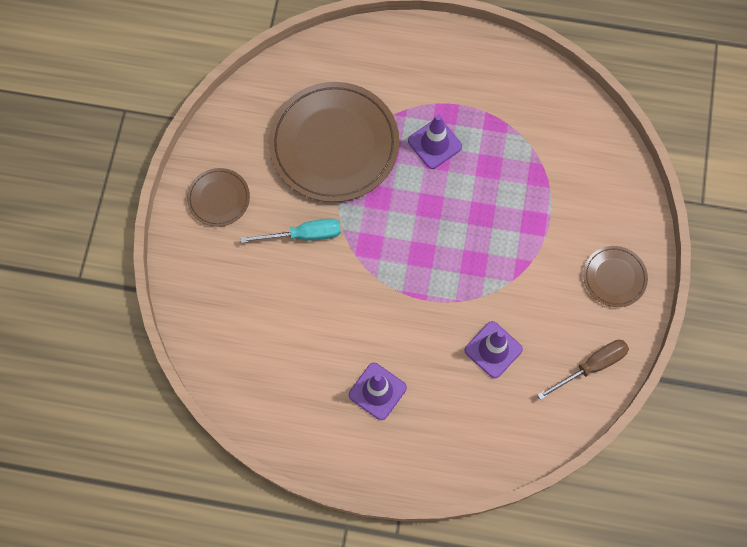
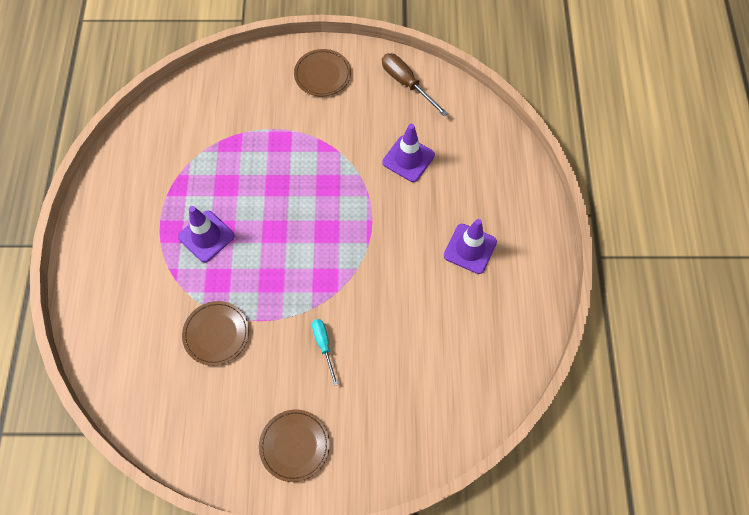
camera: 100 degrees left, 5 degrees down
(304, 235) = (324, 345): turquoise screwdriver -> turquoise screwdriver, size x0.65
(334, 144) = (216, 334): brown plate -> brown plate, size x0.47

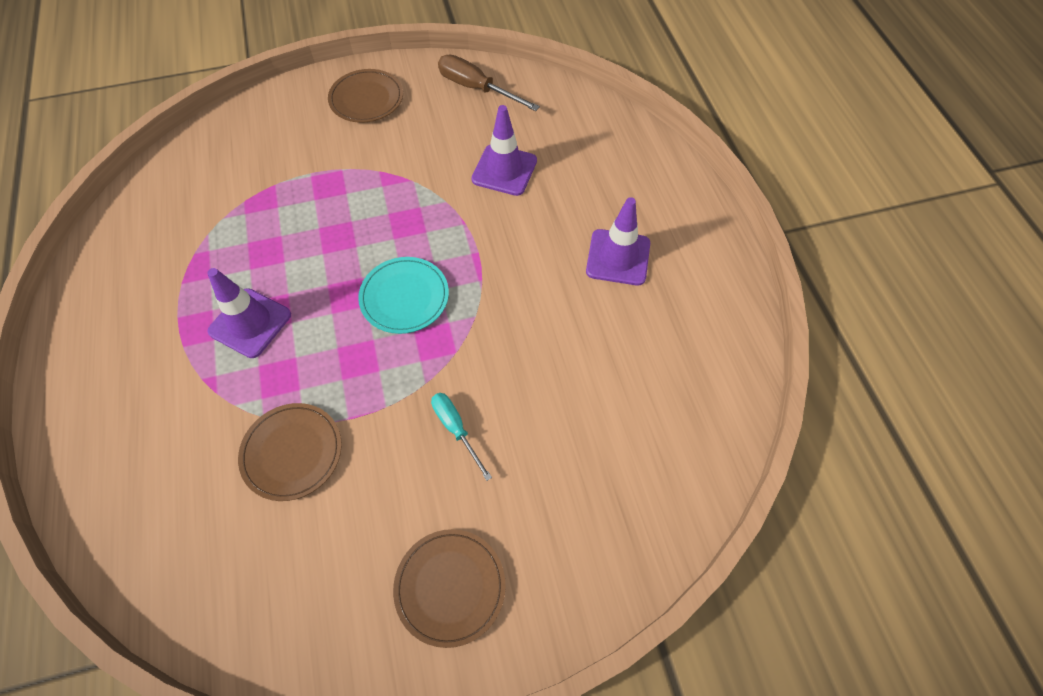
camera: 15 degrees left, 5 degrees down
(312, 242) = (404, 297): none -> turquoise plate

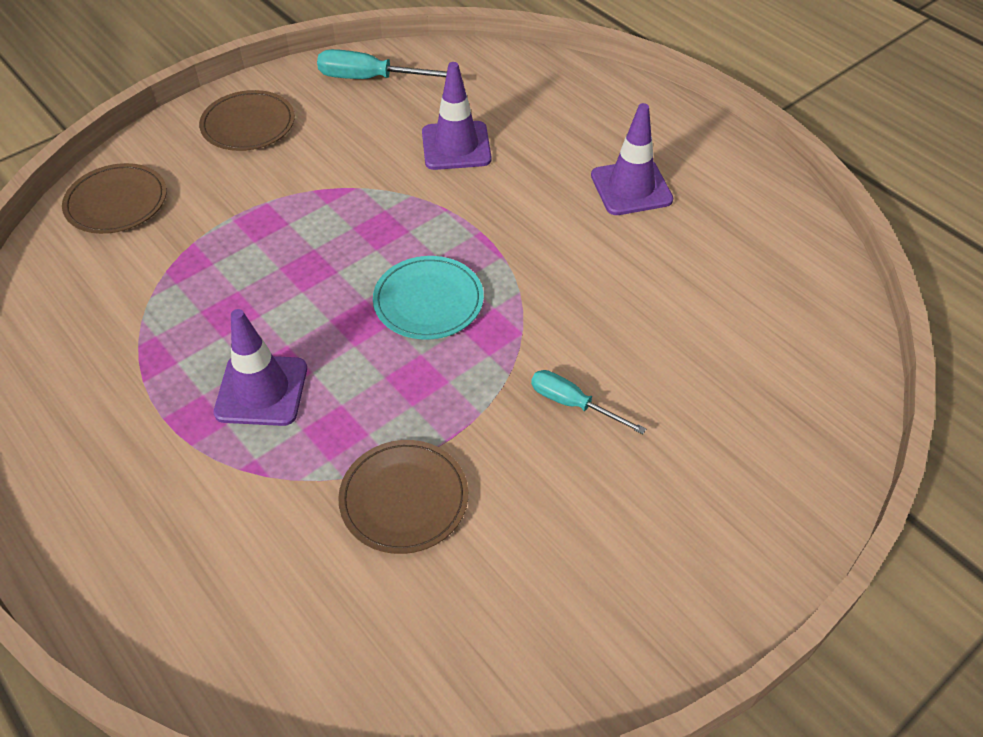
camera: 25 degrees left, 10 degrees down
(450, 587) = (670, 552): brown plate -> brown plate (116, 202)
(476, 88) = (371, 79): brown screwdriver -> turquoise screwdriver

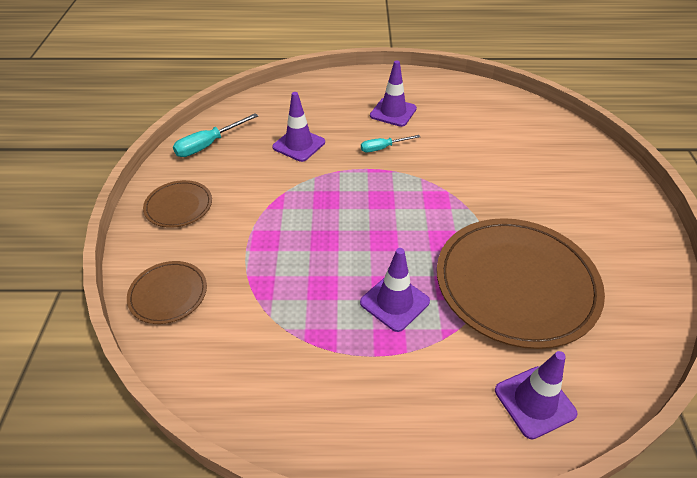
camera: 50 degrees left, 5 degrees down
(208, 615) = (534, 402): none -> purple traffic cone
(404, 499) = (516, 284): brown plate -> brown plate, size x2.11
(428, 301) = (395, 209): turquoise plate -> none
(573, 404) = (505, 199): turquoise screwdriver -> turquoise screwdriver (383, 148)

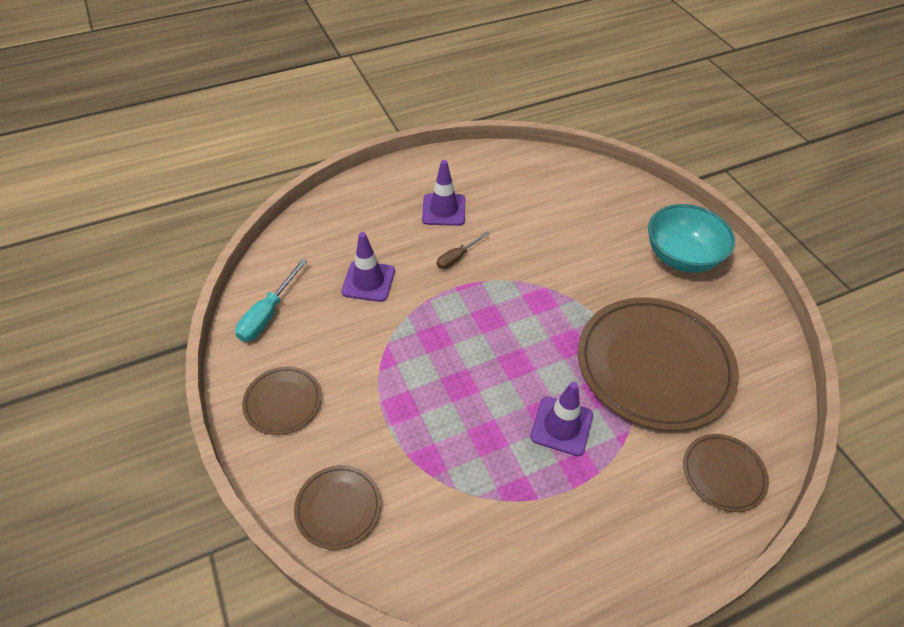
camera: 25 degrees left, 5 degrees up
(383, 148) = (457, 257): turquoise screwdriver -> brown screwdriver
(534, 402) = (723, 473): purple traffic cone -> brown plate
(597, 205) = (681, 257): none -> turquoise bowl

